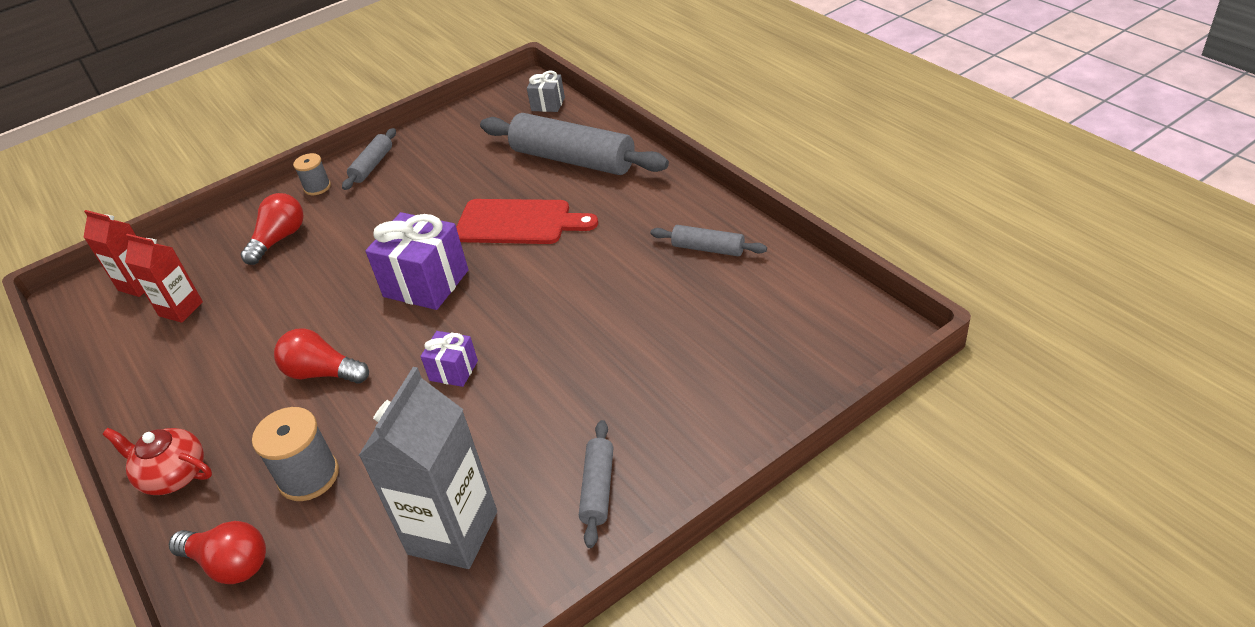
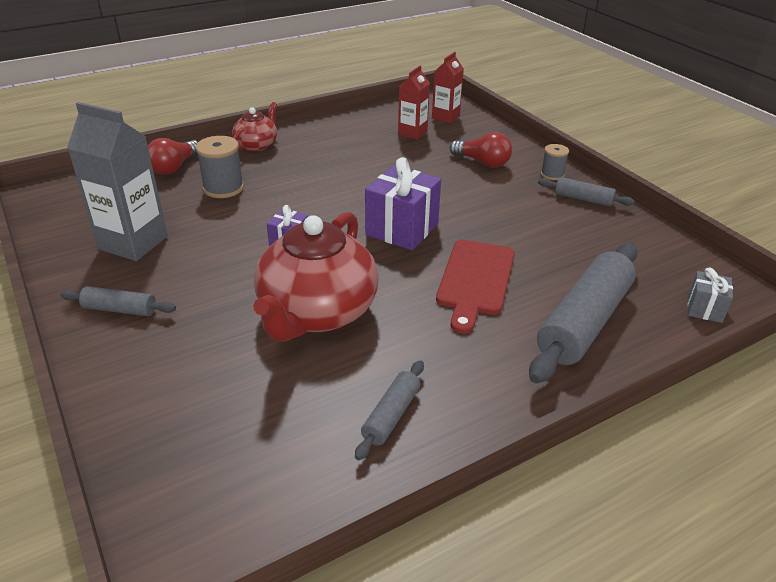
camera: 90 degrees right, 5 degrees down
(322, 373) = (318, 188): red light bulb -> none
(581, 319) = (317, 313): none -> red teapot

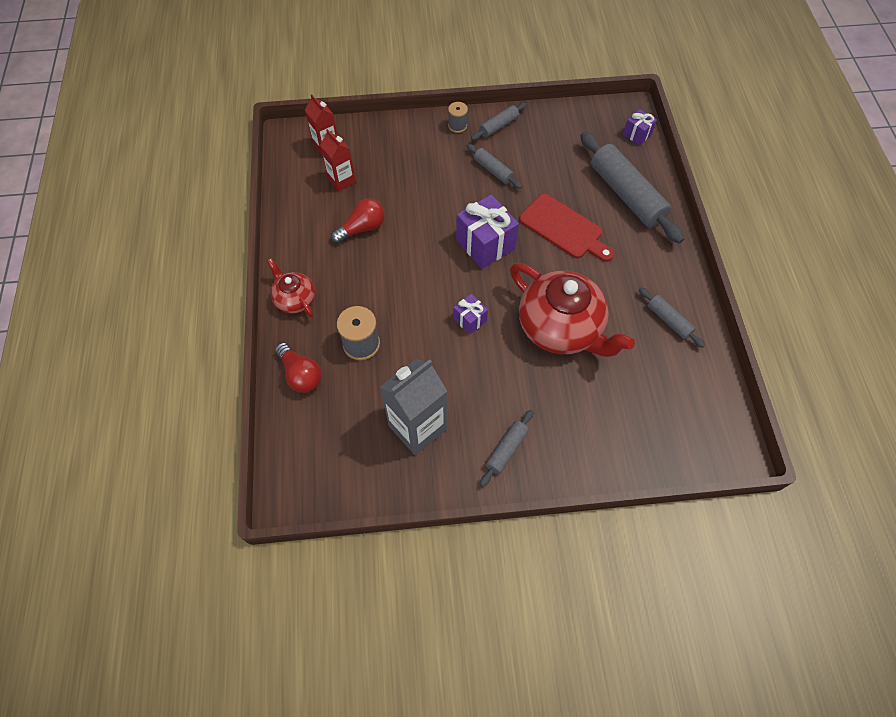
camera: 65 degrees left, 25 degrees up
(482, 162) = (417, 157): red light bulb -> red light bulb (362, 228)
(513, 210) = (493, 170): none -> grey rolling pin
(704, 309) = (637, 134): grey gift -> purple gift

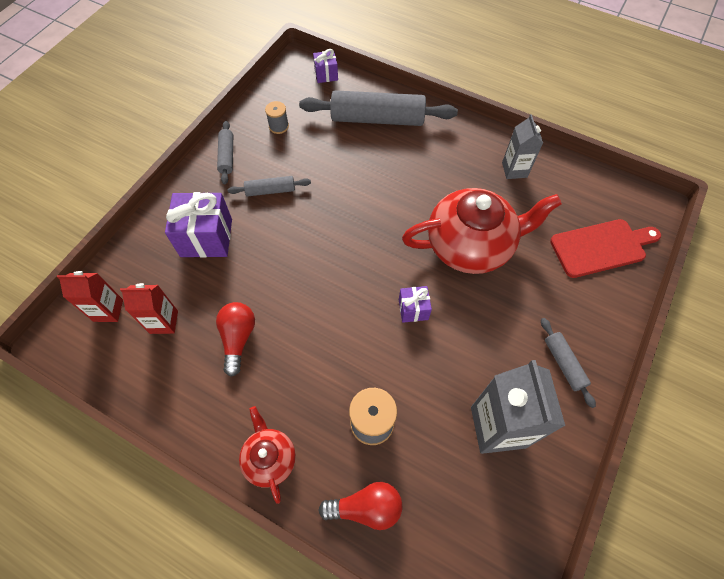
camera: 55 degrees left, 0 degrees up
(295, 299) = (270, 458): red teapot -> red teapot turned 75 degrees clockwise
(457, 126) = (195, 185): grey spool -> grey spool (279, 126)
(485, 244) = (343, 246): purple gift -> purple gift (206, 238)
(563, 228) = (375, 180): red cutting board -> red cutting board (601, 247)
(668, 320) = (514, 170): grey rolling pin -> grey carton

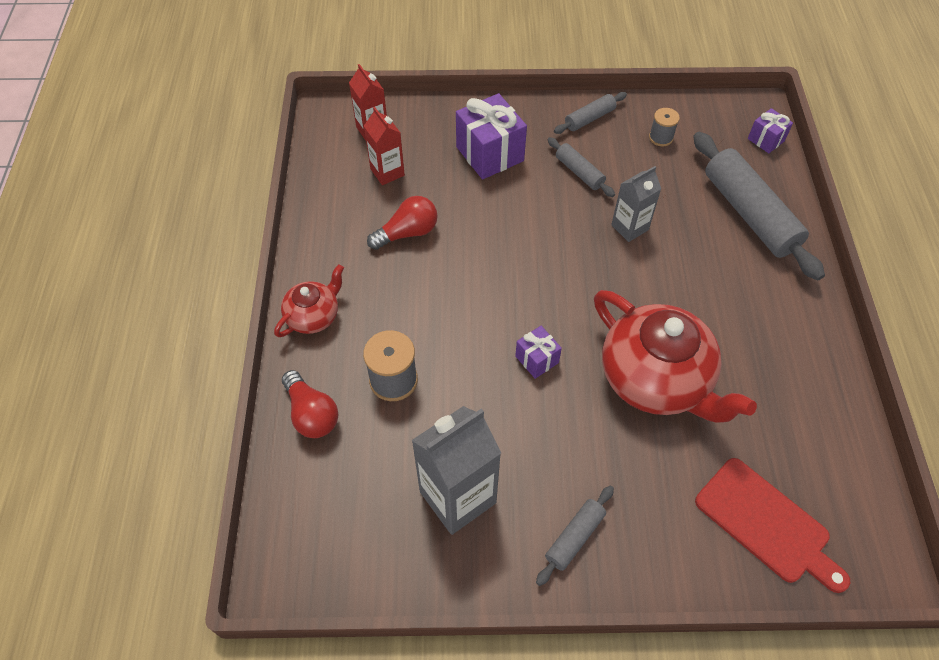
camera: 60 degrees right, 5 degrees down
(514, 170) = (800, 380): grey carton -> grey carton (629, 227)

